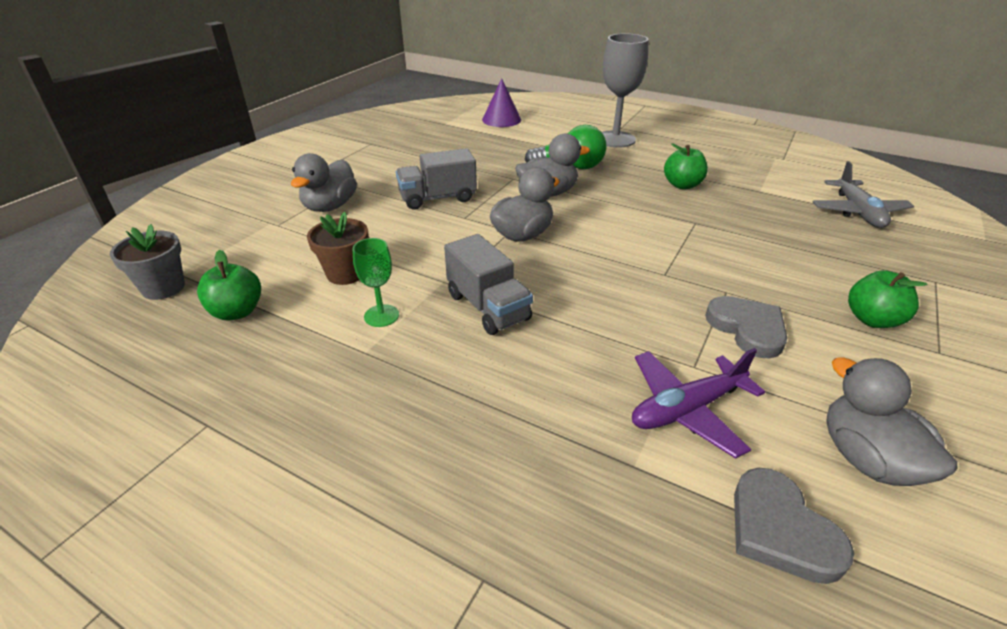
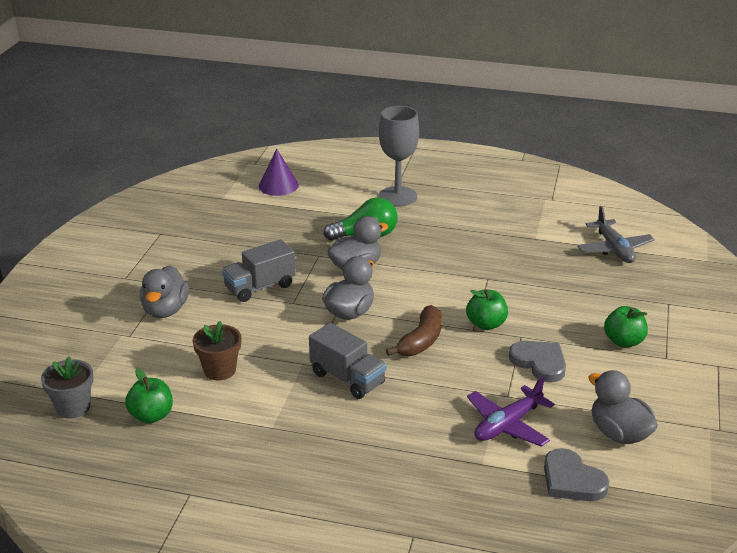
camera: 15 degrees left, 5 degrees down
(381, 316) = (269, 399): green goblet -> none
(595, 277) = (421, 341): none -> brown banana
(682, 185) = (470, 241): green apple -> green apple (486, 324)

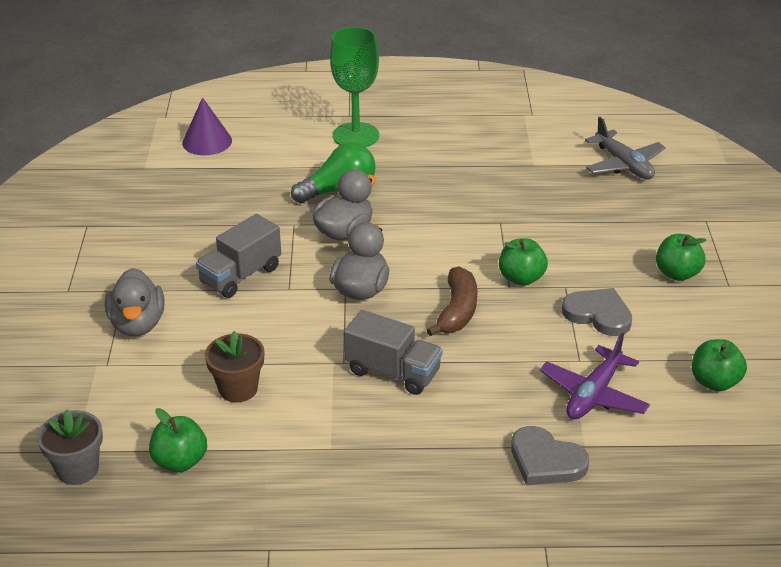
camera: 15 degrees left, 5 degrees up
(397, 196) = (356, 136): grey goblet -> green goblet
(572, 480) = (687, 446): grey heart -> grey heart (546, 461)
(619, 433) = (714, 382): grey duck -> green apple

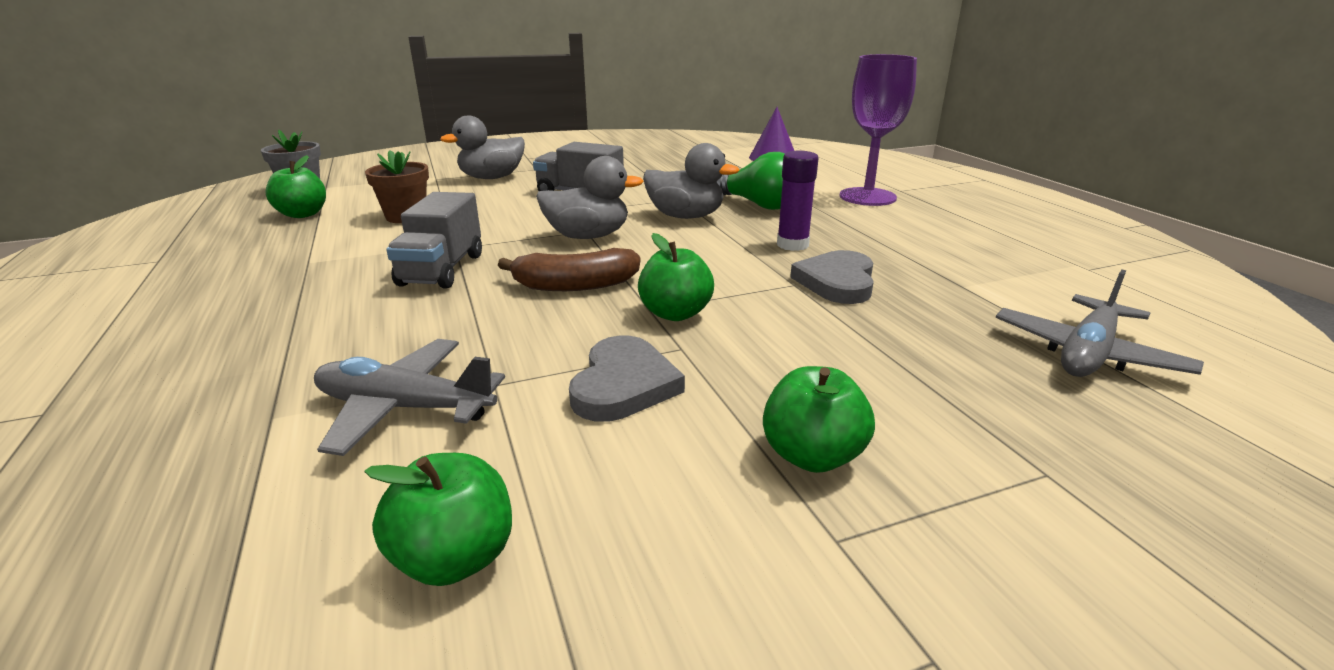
camera: 70 degrees right, 10 degrees down
(356, 136) = (867, 197): green goblet -> purple goblet
(435, 202) = (792, 245): none -> purple glue stick
(546, 461) = (242, 388): grey heart -> grey heart (837, 282)
(593, 394) = (404, 408): purple plane -> grey plane

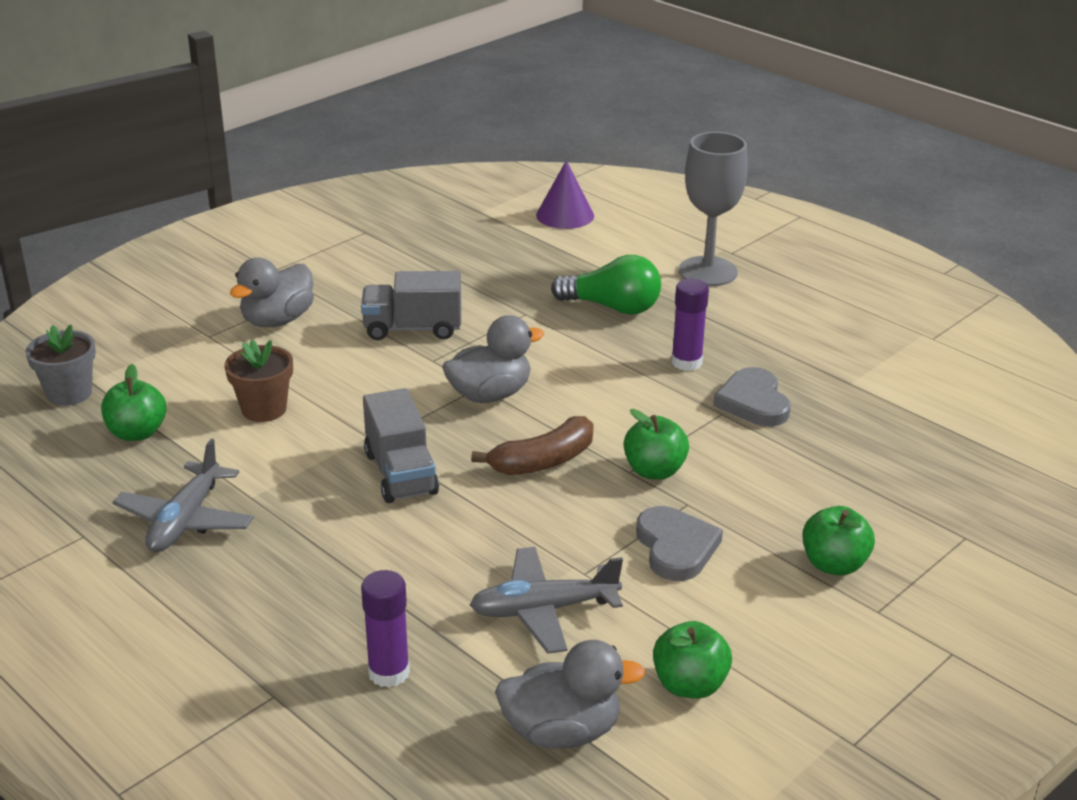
camera: 25 degrees left, 5 degrees up
(167, 424) = (389, 672): none -> purple glue stick
(685, 216) = (557, 342): grey duck -> grey duck (562, 731)
(867, 197) = (707, 271): purple goblet -> grey goblet
(1087, 353) = (958, 434): grey plane -> grey plane (185, 520)

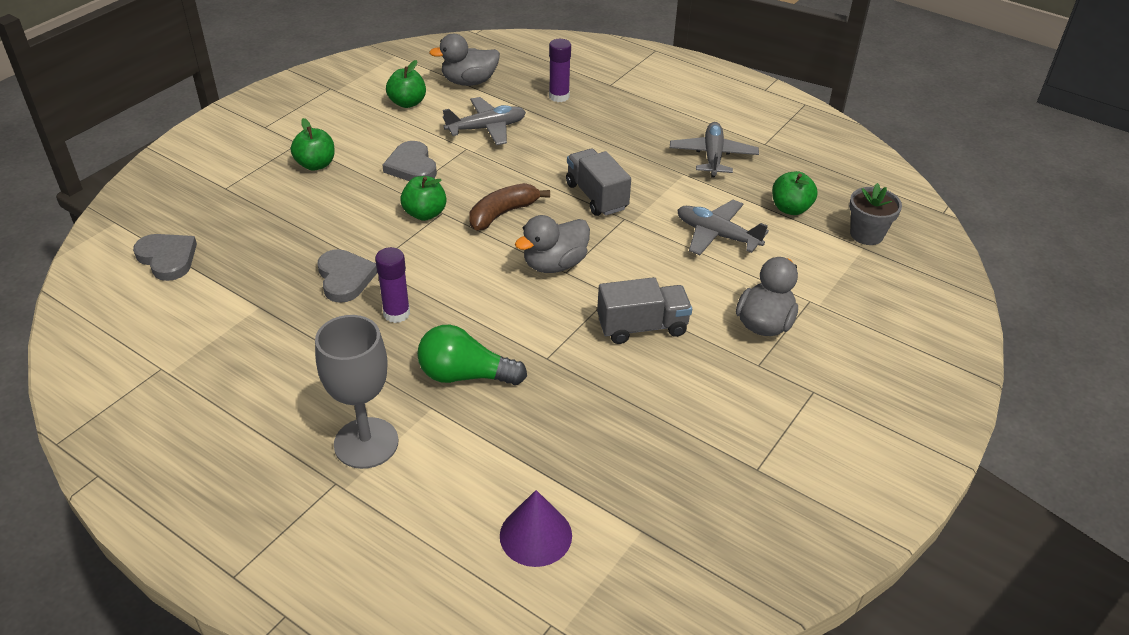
camera: 170 degrees right, 10 degrees up
(264, 409) = (717, 235): brown flower pot -> grey plane
(992, 443) = (167, 258): none -> grey heart

